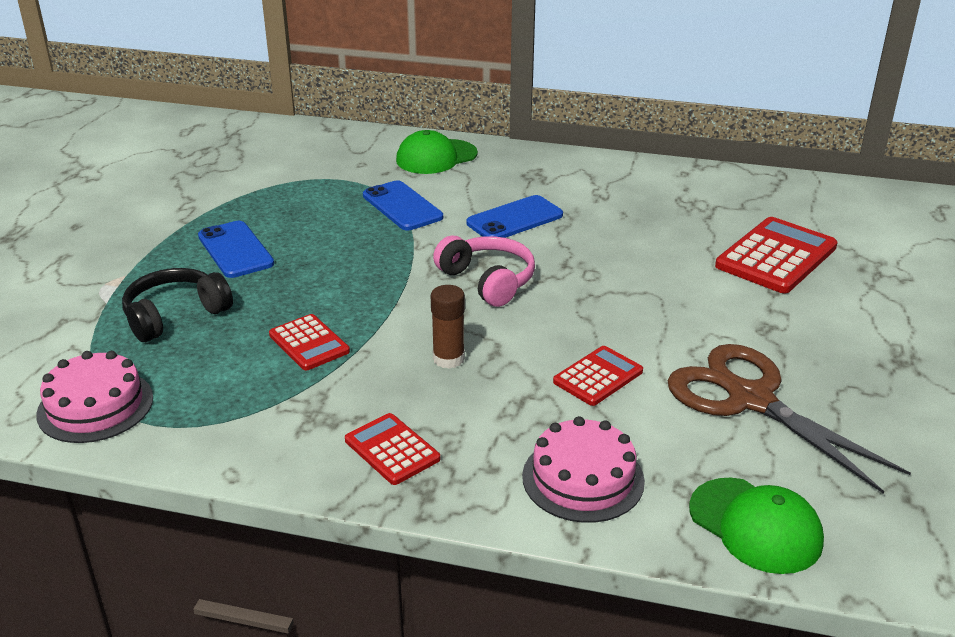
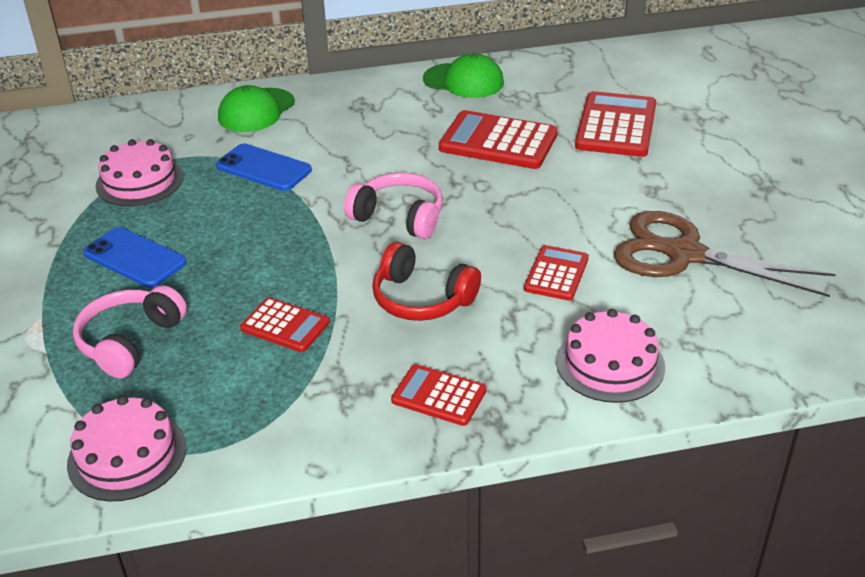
camera: 25 degrees left, 5 degrees up
(175, 315) = (130, 341): black headphones -> pink headphones
(291, 190) = (139, 181): none -> pink cake
(448, 359) = (422, 299): brown glue stick -> red headphones
(514, 219) = (377, 152): blue phone -> none
(639, 240) = (498, 142): none -> red calculator
(755, 525) = (760, 354): green cap -> green cap (464, 81)

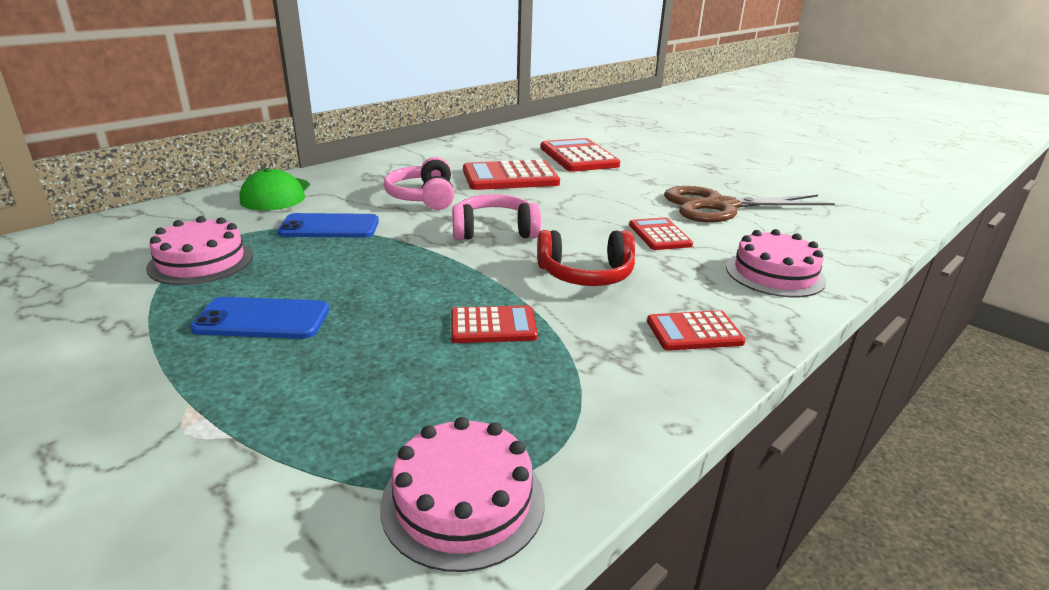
camera: 35 degrees left, 10 degrees down
(130, 341) = (338, 390): pink headphones -> pink headphones (423, 197)
(464, 81) = (438, 152): green cap -> none

